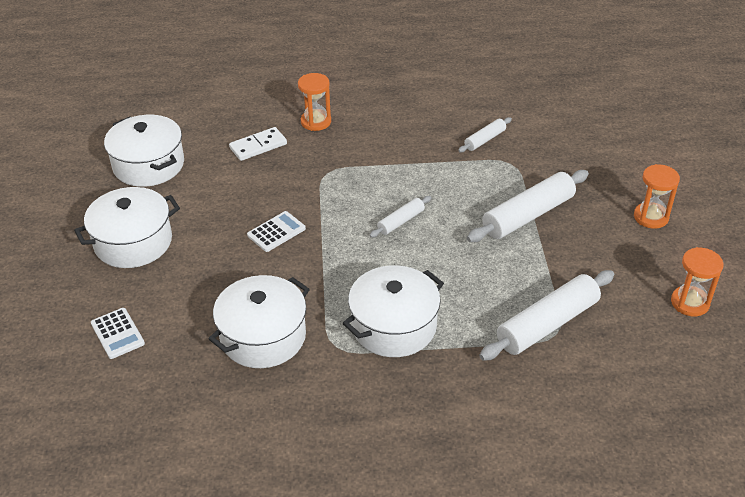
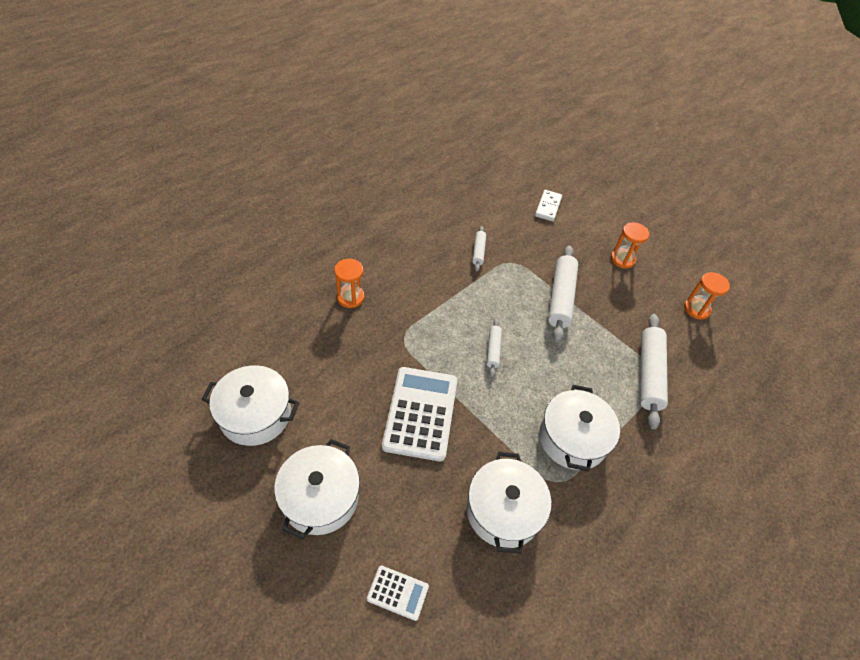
camera: 45 degrees left, 10 degrees up
(258, 146) = (329, 344): white domino -> white domino (548, 207)
(276, 232) = (421, 413): white calculator -> white calculator, size x2.08

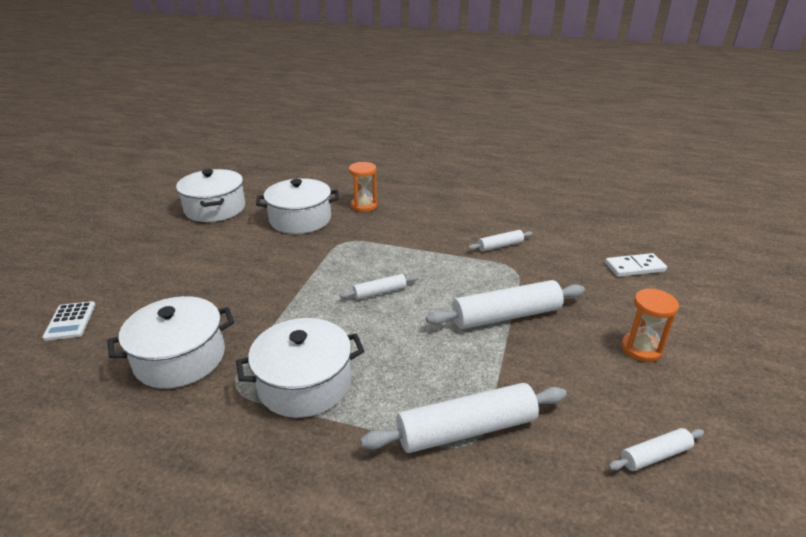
camera: 65 degrees right, 20 degrees down
(320, 497) = (152, 256): white pot -> white pot (300, 219)
(421, 413) = (267, 275): white calculator -> none
(696, 309) = (655, 455): orange hourglass -> white rolling pin

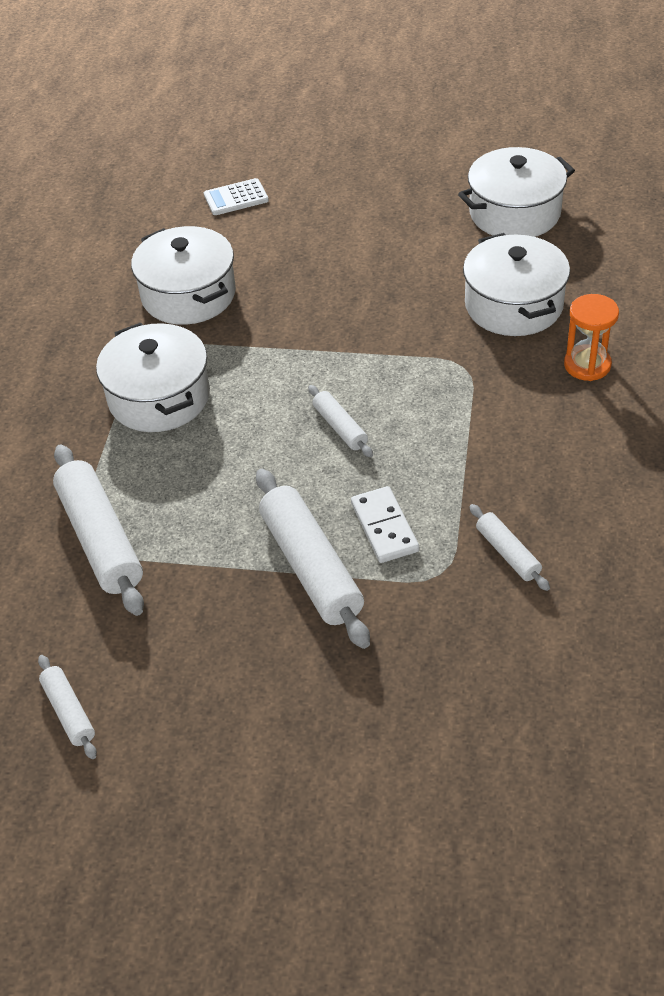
camera: 85 degrees right, 15 degrees up
(634, 267) = (489, 748): white domino -> white domino (384, 527)
(641, 349) = (260, 725): orange hourglass -> none

